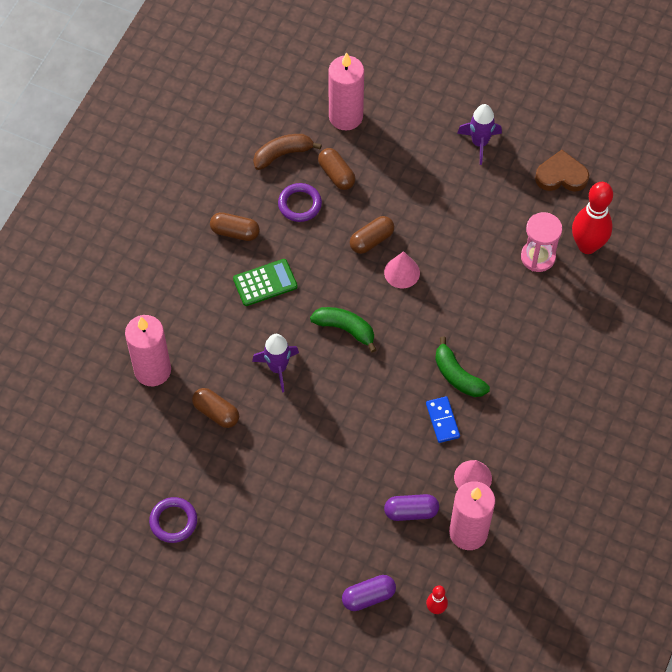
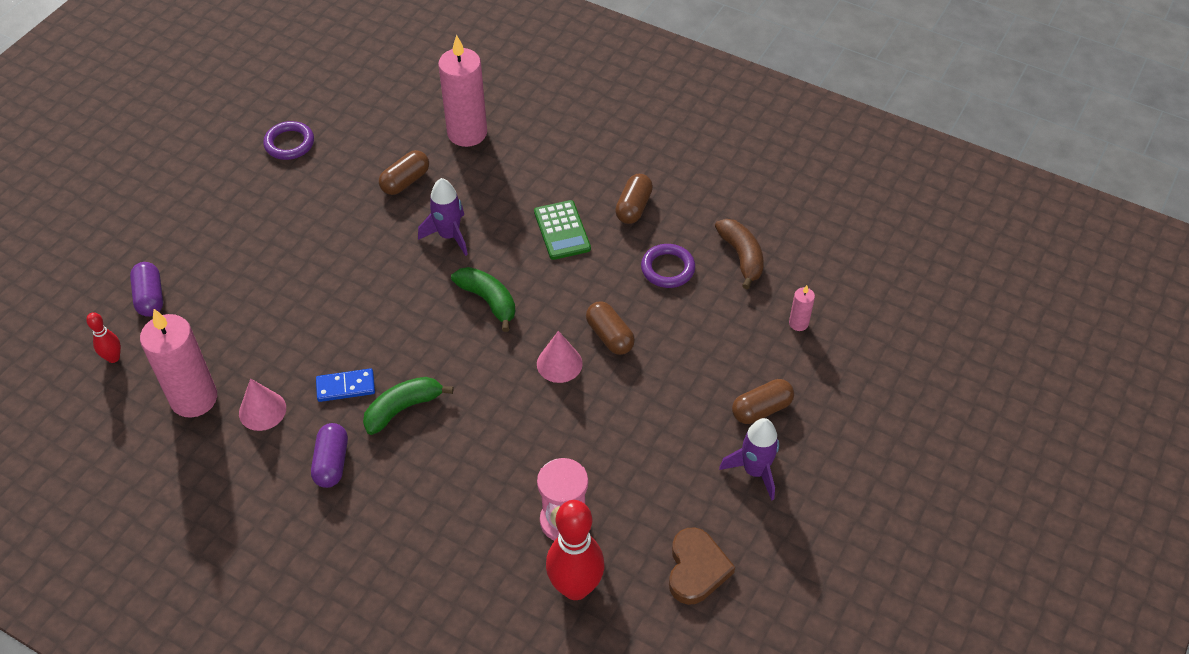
camera: 95 degrees right, 10 degrees down
(336, 174) = (709, 307): brown capsule -> brown capsule (761, 409)
(345, 116) = (798, 323): pink candle -> pink candle, size x0.44
(345, 329) = (488, 301): green banana -> green banana turned 75 degrees counterclockwise
(411, 511) = (238, 345): purple capsule -> purple capsule (332, 463)

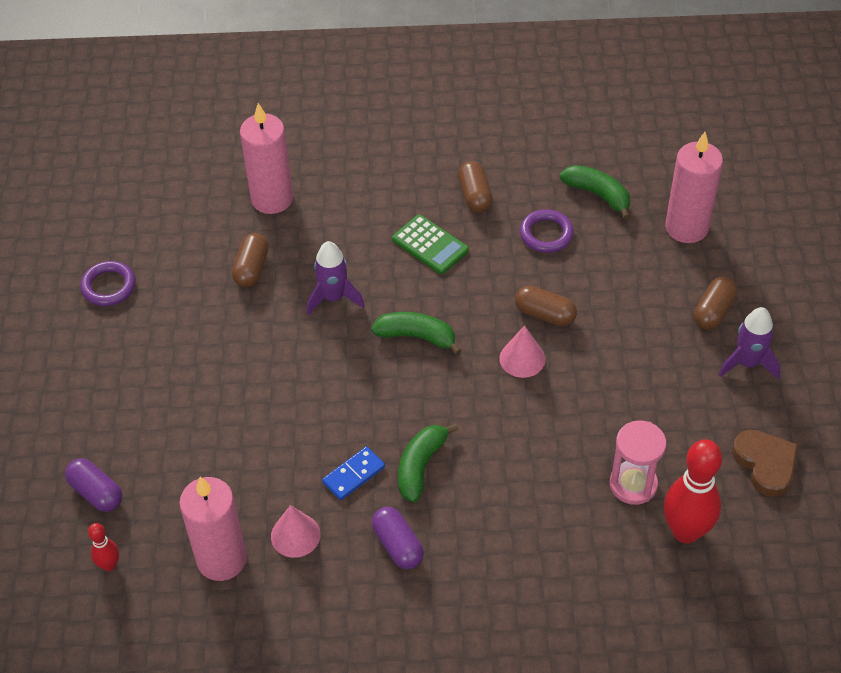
camera: 30 degrees left, 0 degrees up
(741, 257) = (598, 195): brown banana -> green banana
(798, 323) = (686, 227): pink candle -> pink candle, size x2.27

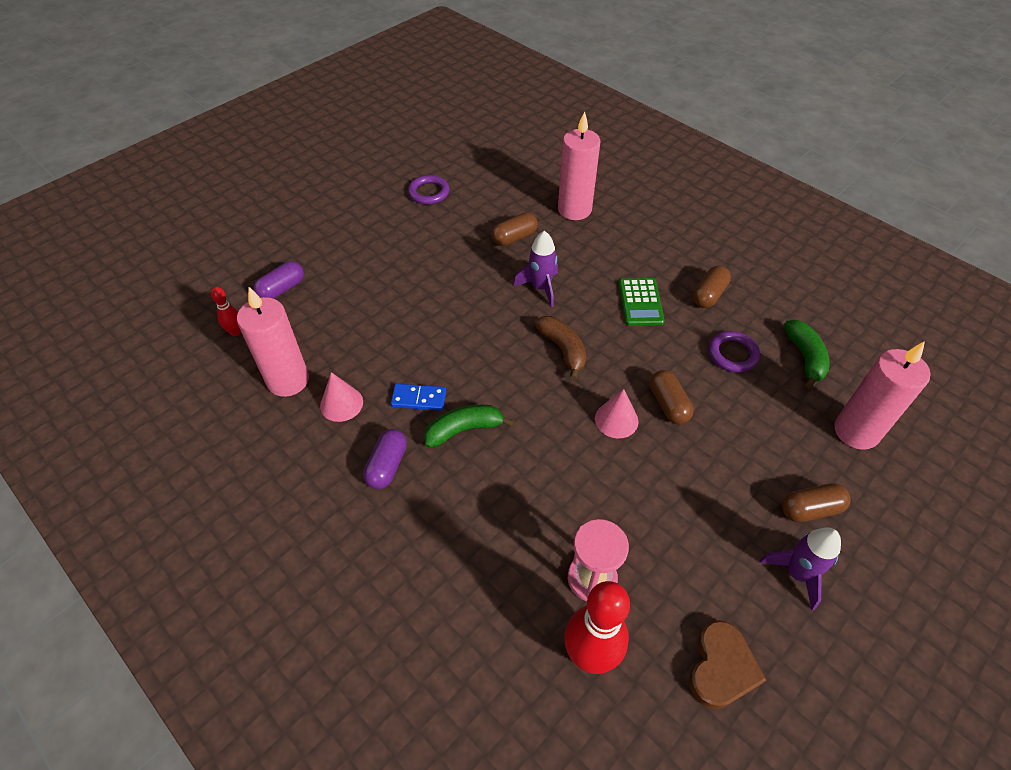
camera: 45 degrees right, 0 degrees up
(96, 493) = (282, 289): purple capsule -> purple capsule turned 45 degrees clockwise
(417, 337) = (563, 349): green banana -> brown banana

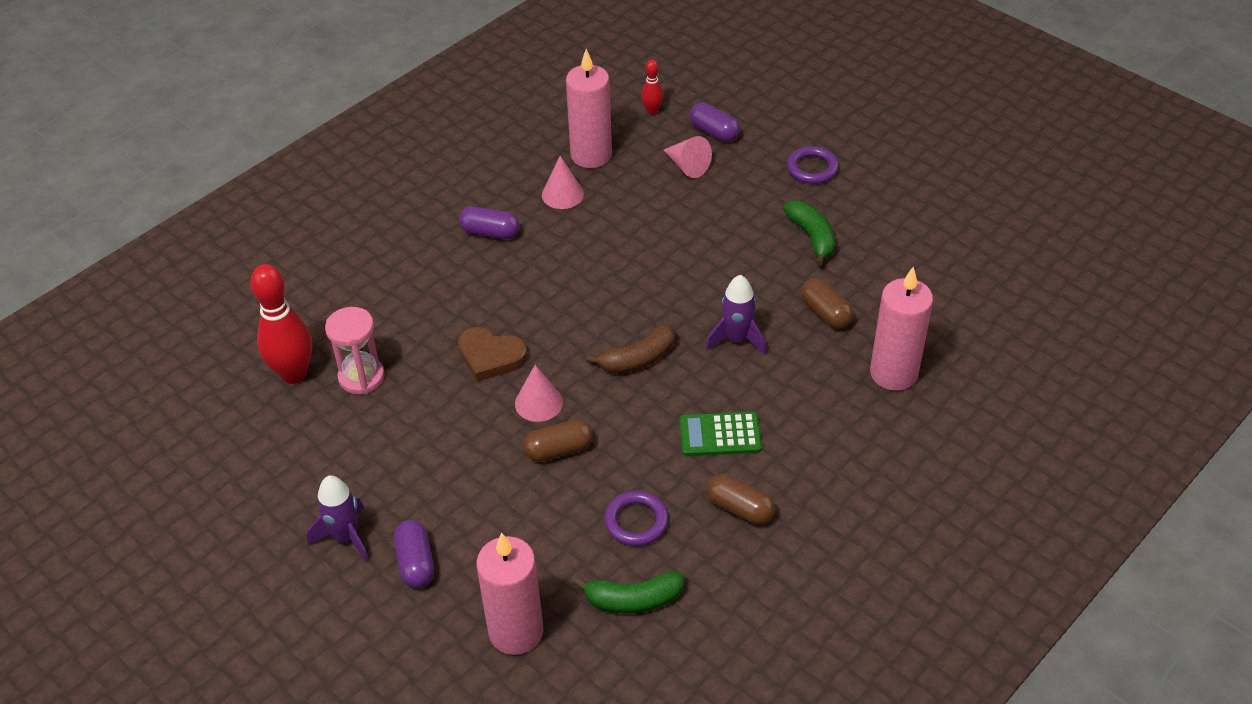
camera: 90 degrees right, 5 degrees down
(324, 309) = (687, 166): none -> pink cone
(419, 399) = (568, 247): blue domino -> none
(429, 193) = (900, 229): purple ring -> purple ring (812, 168)
(464, 430) = (529, 283): green banana -> green banana (812, 237)
(721, 668) = (267, 464): brown heart -> brown heart (491, 357)
(810, 509) = (416, 563): brown capsule -> purple capsule

